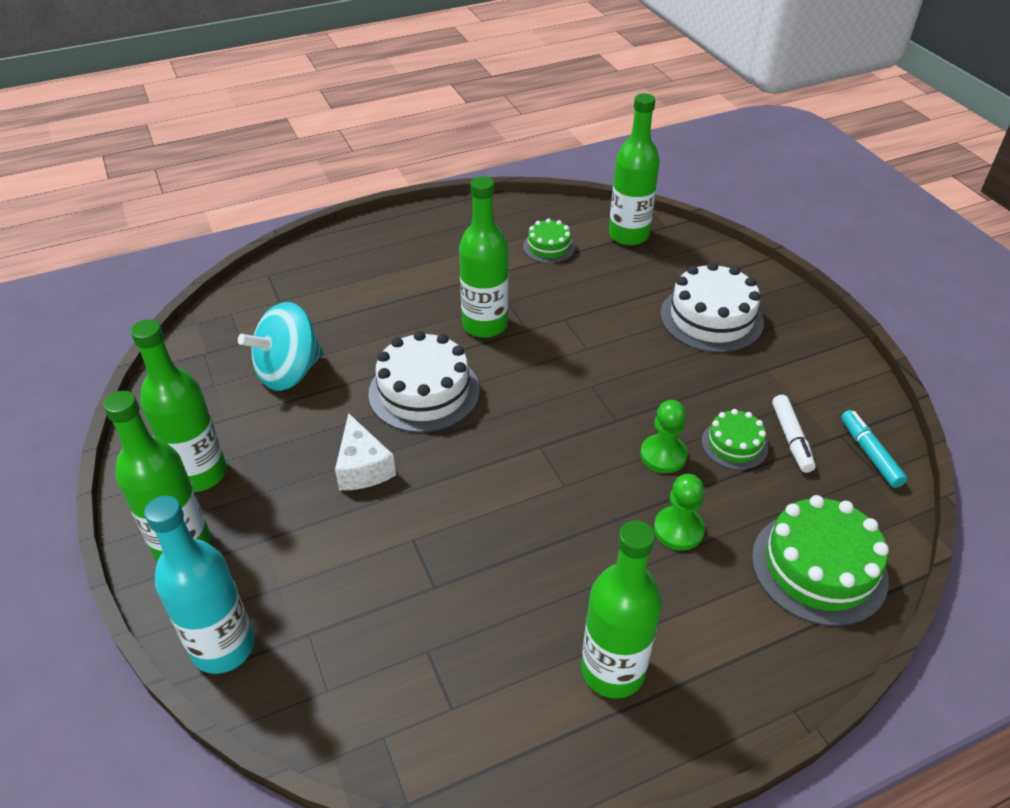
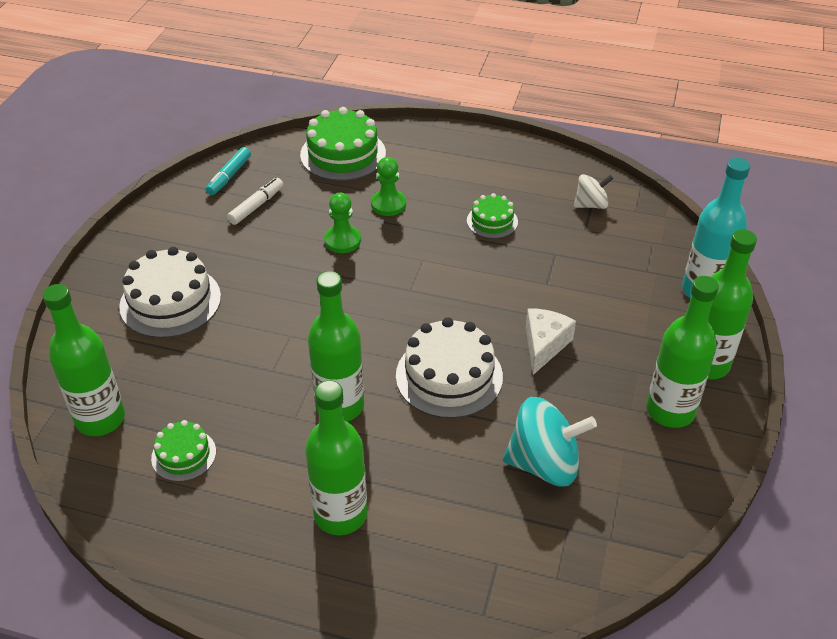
camera: 140 degrees left, 0 degrees up
(451, 703) = (591, 204): none -> white spinning top
(612, 670) = (498, 175): green bottle -> green bottle (340, 514)
(734, 444) = (293, 222): green cake -> green cake (492, 221)

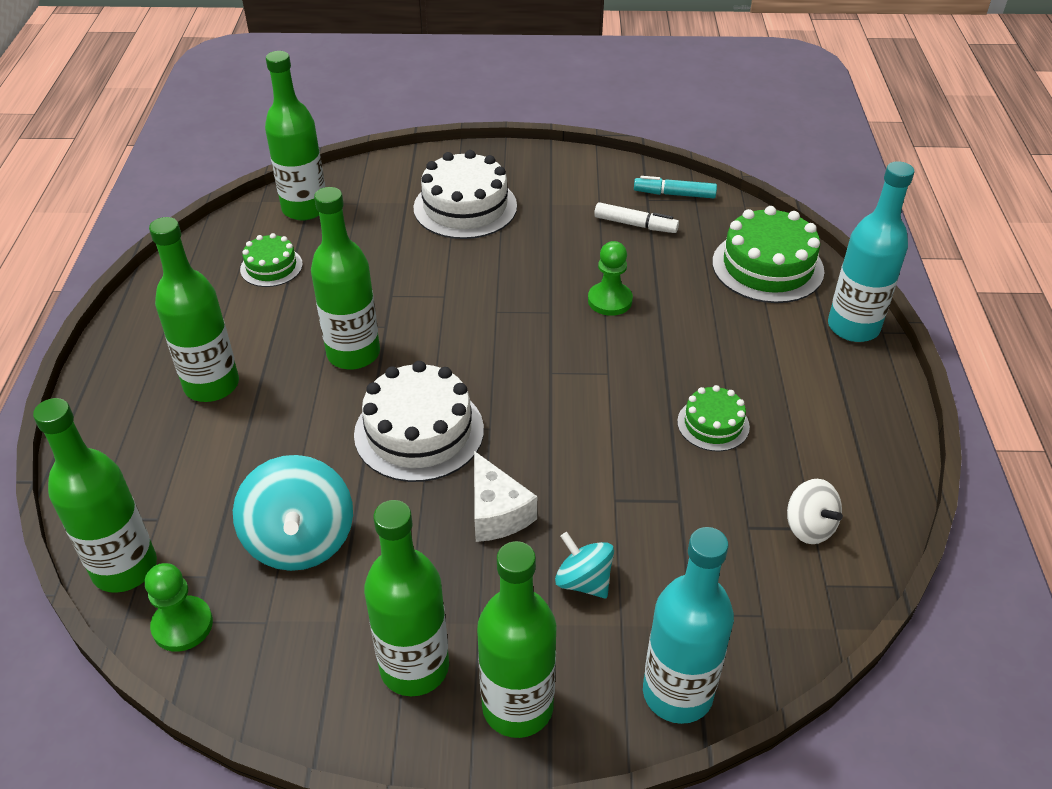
camera: 75 degrees right, 0 degrees up
(388, 204) = (694, 324): green pawn -> green pawn (182, 625)
(423, 135) = (853, 327): none -> turquoise bottle
(544, 345) = (497, 513): white cheese -> white cheese turned 60 degrees clockwise
(547, 589) = (125, 568): none -> green bottle
(613, 313) = (583, 581): none -> turquoise spinning top

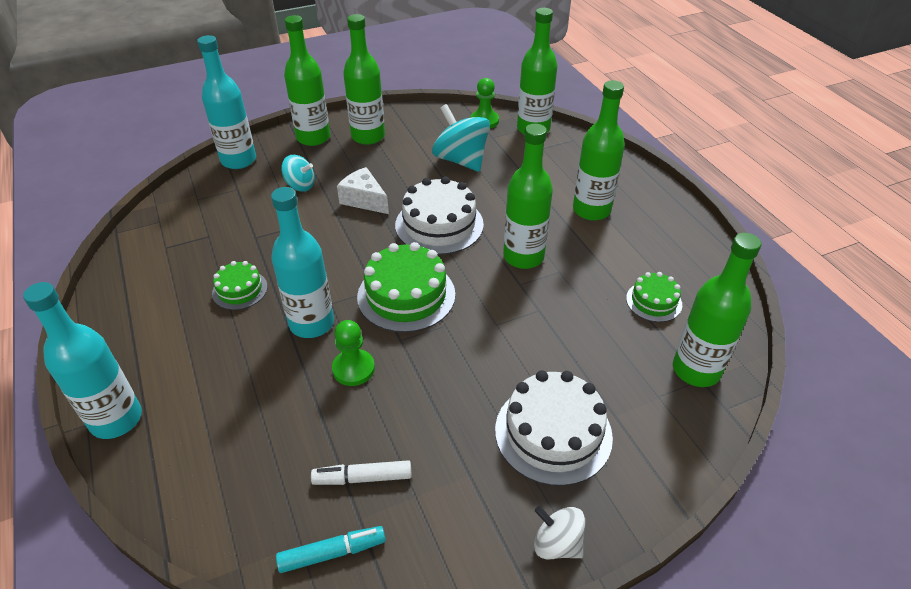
camera: 155 degrees right, 0 degrees up
(637, 357) = (311, 323): none -> turquoise bottle
(767, 267) = (204, 469): green cake -> green cake (406, 295)
(809, 527) = (168, 247): white spinning top -> white spinning top (557, 544)

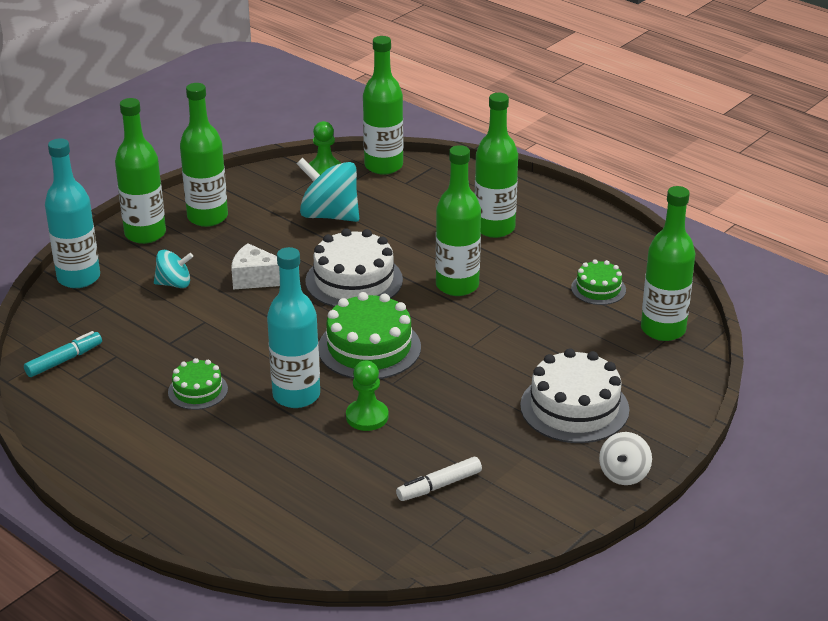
camera: 25 degrees left, 10 degrees down
(116, 419) = (175, 520): turquoise bottle -> none
(332, 553) = (453, 537): turquoise marker -> turquoise marker (64, 360)
(557, 544) = (624, 474): white spinning top -> white spinning top turned 75 degrees counterclockwise

